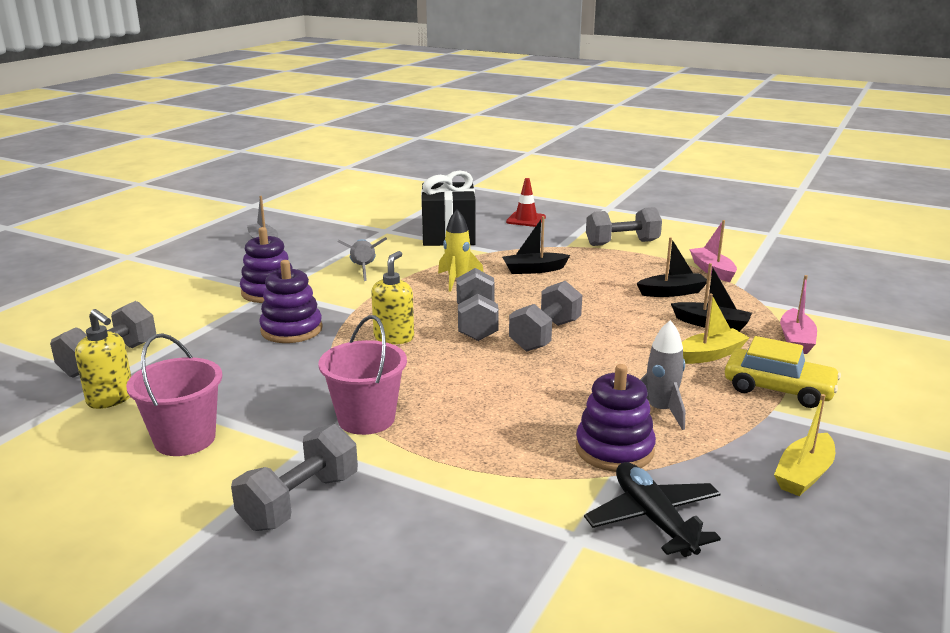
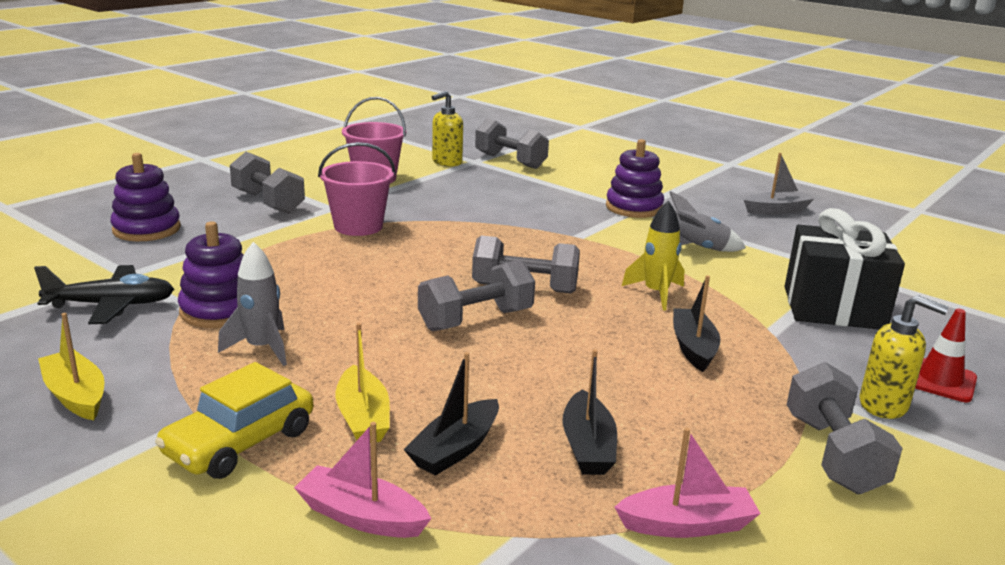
camera: 100 degrees right, 0 degrees up
(291, 330) = (541, 212): purple stacking toy -> purple stacking toy (147, 229)
(394, 337) = (506, 248): yellow soap dispenser -> yellow soap dispenser (884, 405)
(545, 335) = (476, 320): grey dumbbell -> grey dumbbell turned 75 degrees counterclockwise

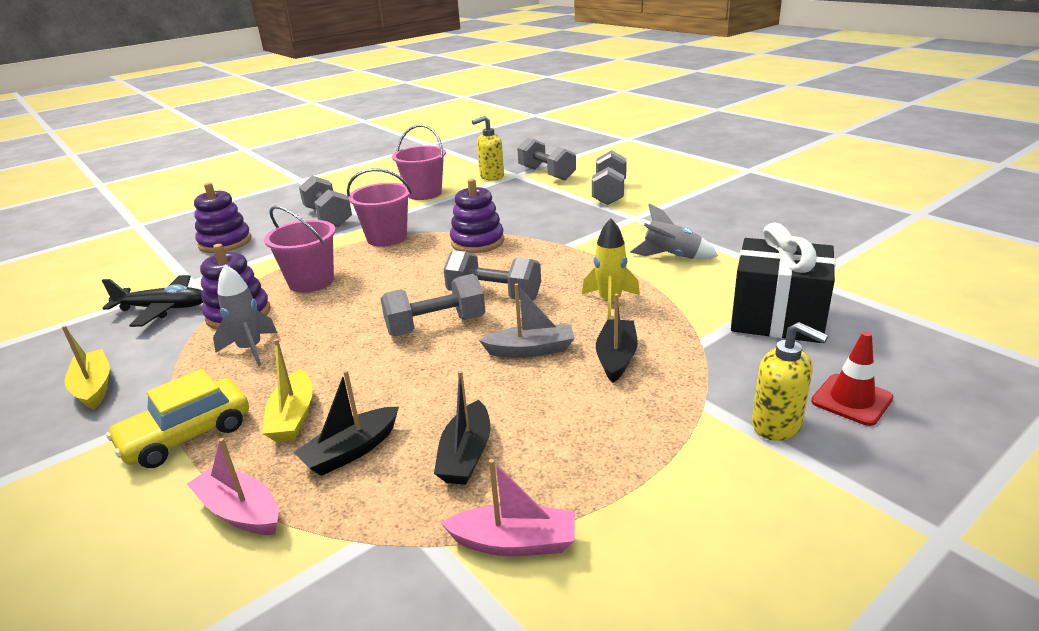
camera: 15 degrees right, 5 degrees up
(292, 274) = (311, 281): none -> pink bucket
(634, 208) = (634, 216): purple stacking toy -> purple stacking toy (477, 242)
(776, 210) = (771, 216): grey boat -> grey boat (531, 350)
(833, 454) = (697, 476): grey dumbbell -> grey dumbbell (609, 193)

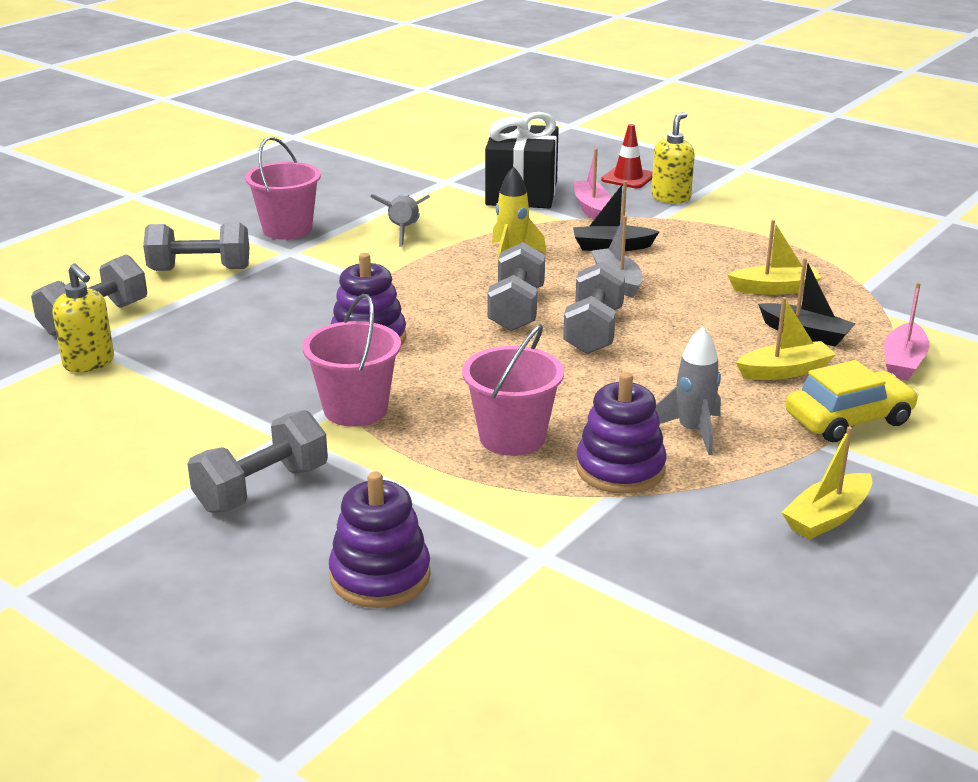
camera: 105 degrees left, 0 degrees up
(163, 309) = (632, 545): black plane -> none
(186, 435) = (848, 419): yellow car -> yellow car turned 60 degrees counterclockwise
(424, 193) = (158, 413): pink bucket -> pink bucket (287, 229)
(436, 326) = (593, 331): grey dumbbell -> grey dumbbell turned 45 degrees clockwise
(466, 455) = (775, 289): black boat -> yellow boat
(514, 542) = (841, 264): pink boat -> pink boat (591, 208)

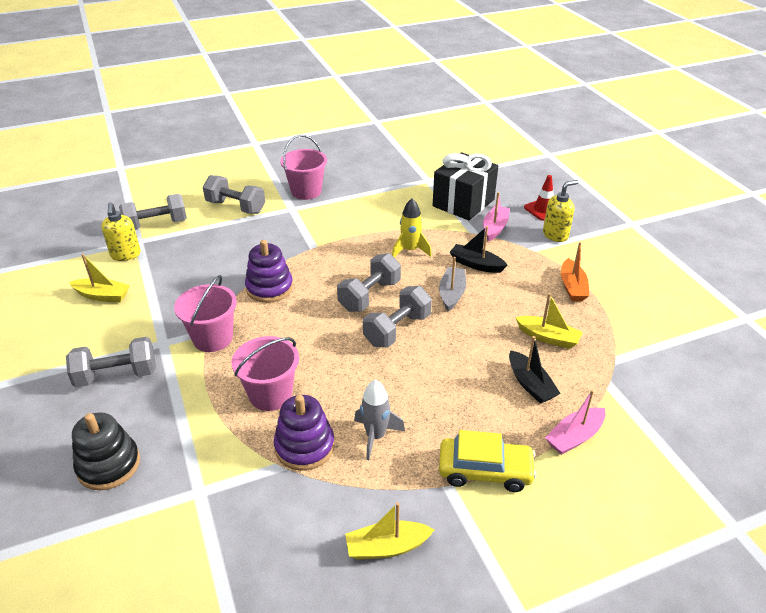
camera: 30 degrees right, 10 degrees up
(380, 576) = (109, 465): purple stacking toy -> black stacking toy
(403, 231) = (366, 212): grey rocket -> none
(746, 239) = (572, 287): none -> orange boat
(784, 371) = (483, 411): yellow boat -> yellow boat (102, 296)

